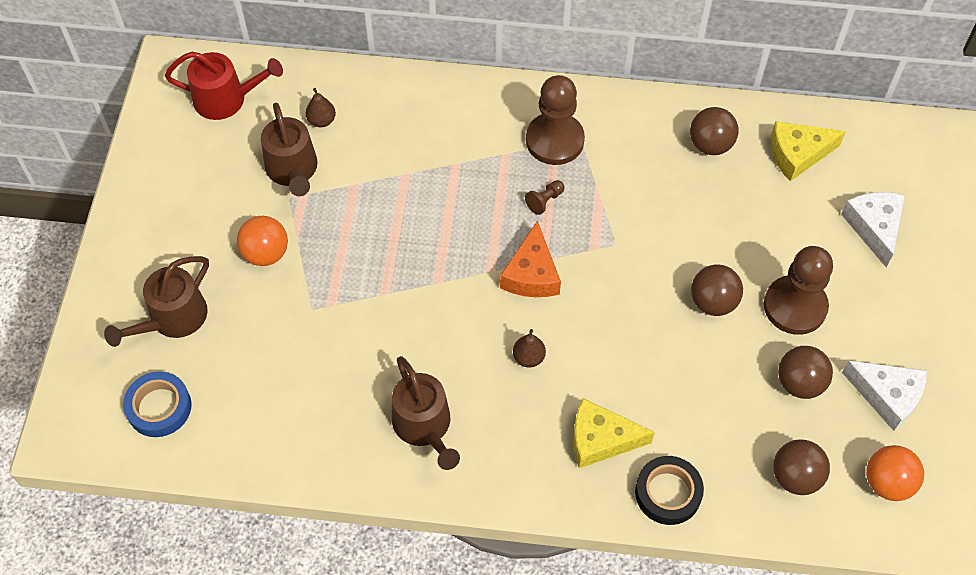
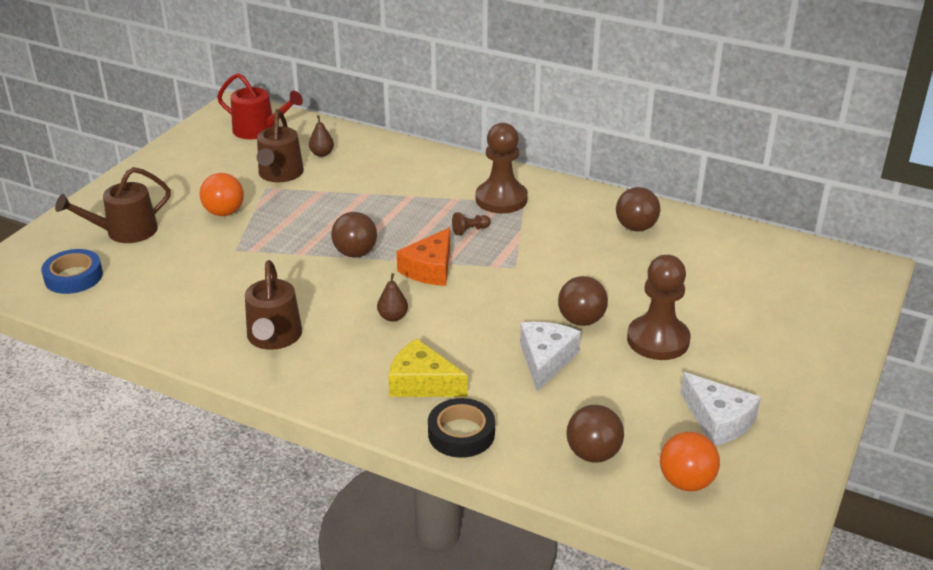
camera: 20 degrees right, 25 degrees down
(798, 154) = (713, 248): yellow cheese -> none
(799, 383) = (634, 391): brown ball -> brown ball (355, 253)
(874, 227) = (763, 307): white cheese -> white cheese (545, 360)

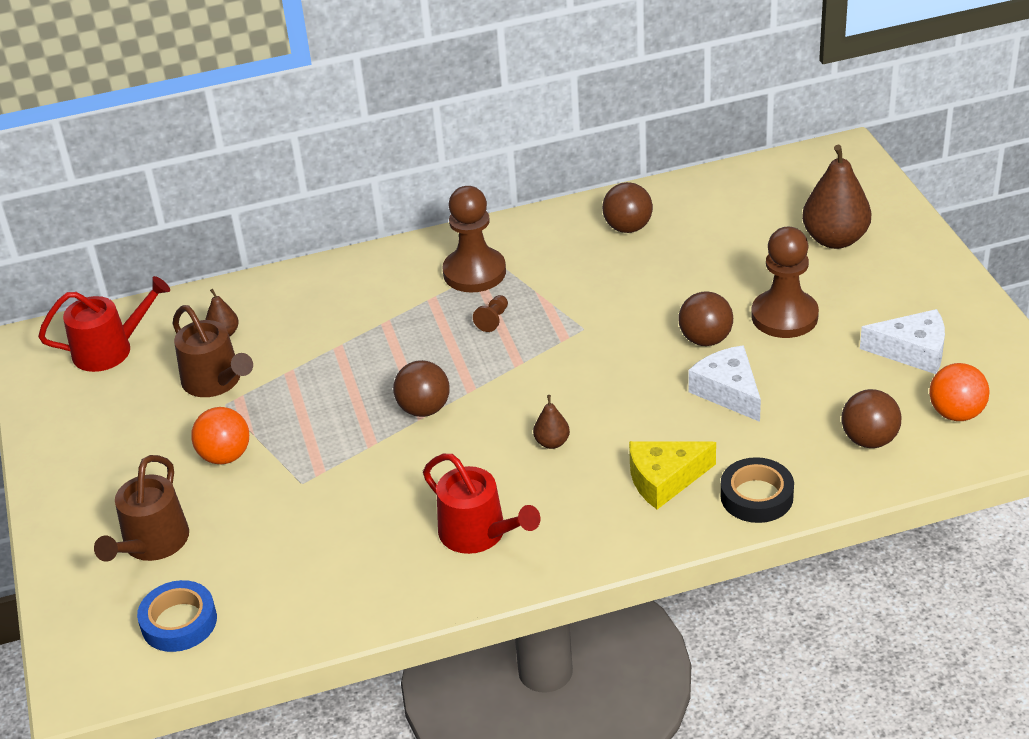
camera: 40 degrees left, 5 degrees up
(274, 337) = (478, 533): brown watering can -> red watering can
(430, 269) = (514, 378): orange cheese -> none
(773, 315) = (835, 239): none -> brown pear

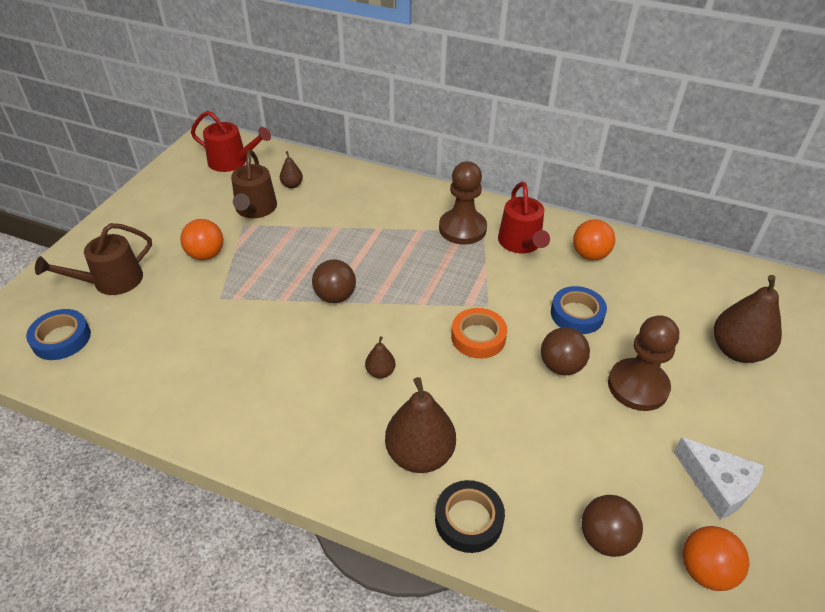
camera: 35 degrees right, 5 degrees up
(478, 533) = (266, 404): red watering can -> red watering can (521, 243)
(493, 320) = (439, 265): brown pawn -> none
(607, 360) = (478, 337): none -> orange tape
(628, 227) = (590, 255): brown ball -> orange ball
(664, 480) = (420, 454): yellow cheese -> brown pear
(673, 288) = (577, 314): none -> blue tape
(728, 392) = (536, 417): white cheese -> none

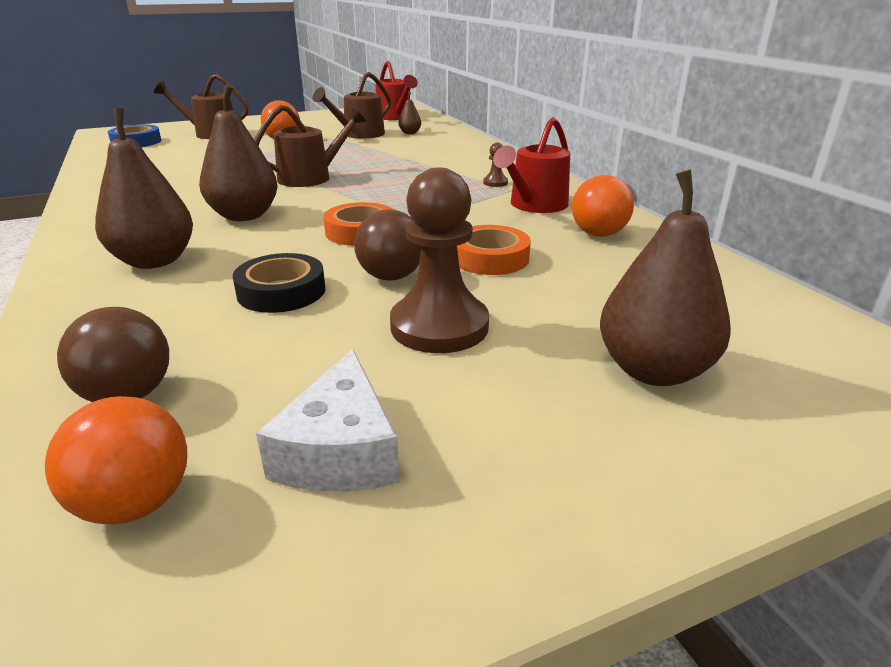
camera: 45 degrees right, 15 degrees down
(335, 296) = (311, 177): brown ball -> brown watering can
(380, 372) = (244, 216): brown pear -> brown pear, size x2.09
(462, 228) = (495, 183): brown pawn -> brown pawn, size x0.42
(468, 519) = (83, 309): black tape -> black tape (281, 291)
(577, 314) = (490, 258): blue tape -> orange tape

